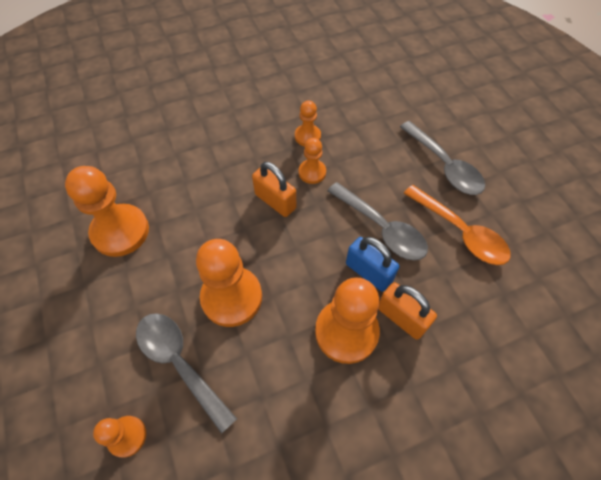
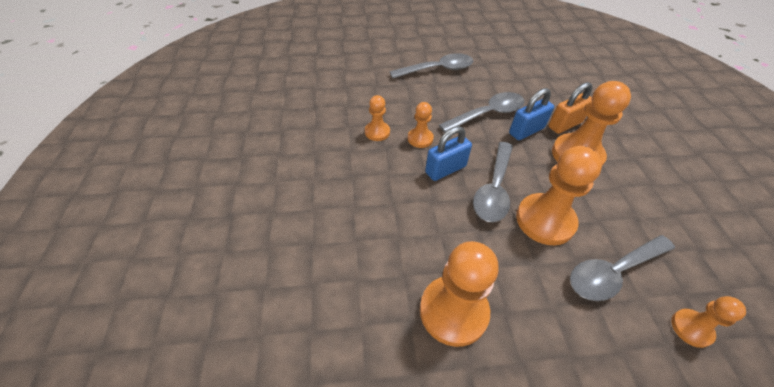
camera: 75 degrees left, 10 degrees down
(261, 247) = (494, 189): none -> grey spoon
(275, 201) = (445, 169): orange padlock -> blue padlock
(460, 232) = (497, 79): orange spoon -> none

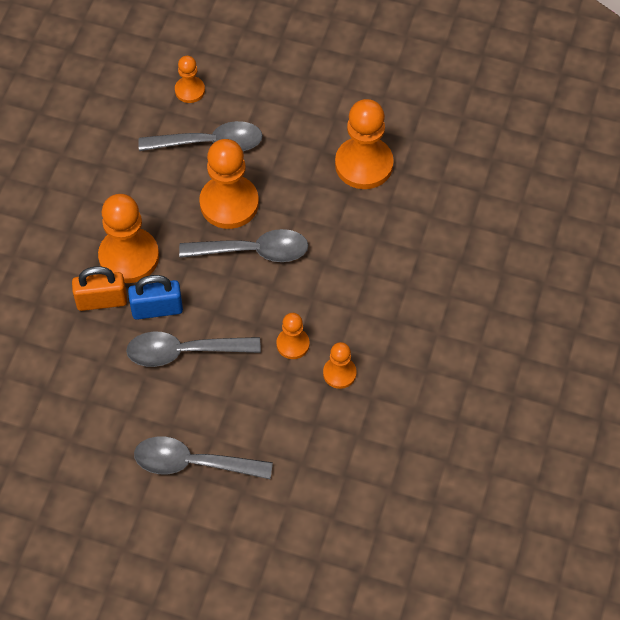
camera: 155 degrees left, 10 degrees up
(445, 169) = (289, 292): blue padlock -> none
(494, 189) = (253, 251): grey spoon -> grey spoon turned 45 degrees clockwise

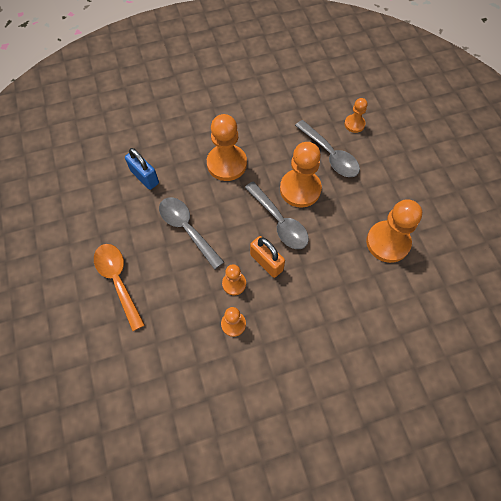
camera: 55 degrees right, 5 degrees up
(102, 301) = (190, 169): orange padlock -> orange padlock (266, 262)
(157, 309) = (204, 198): blue padlock -> blue padlock (145, 177)
(192, 463) = (118, 281): grey spoon -> orange spoon

